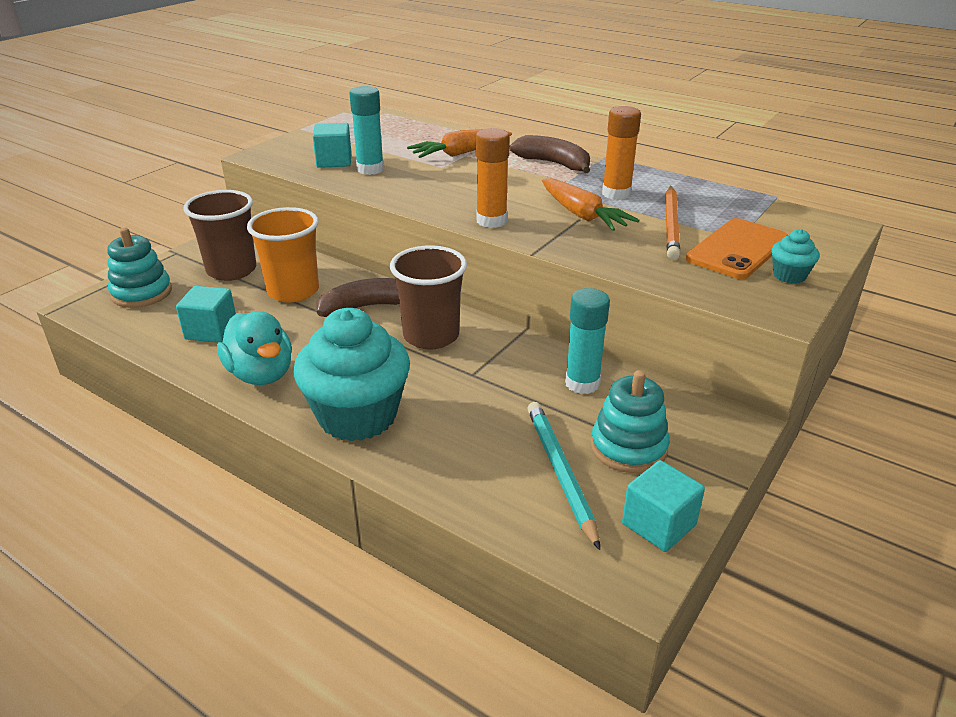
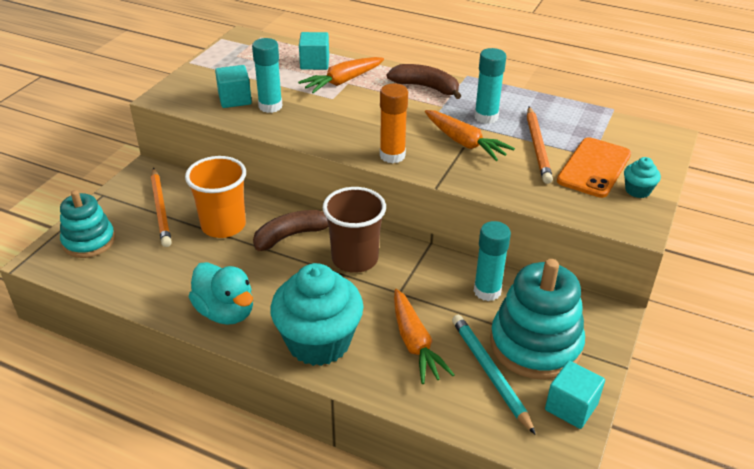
camera: 10 degrees left, 5 degrees up
(211, 331) = (166, 274): turquoise cube -> turquoise cube (314, 63)
(231, 270) = (161, 209): brown cup -> orange pencil
(475, 430) = (415, 344): none -> orange carrot
(616, 194) = (486, 117): orange glue stick -> turquoise glue stick
(628, 447) = (535, 345): turquoise stacking toy -> turquoise stacking toy, size x1.56

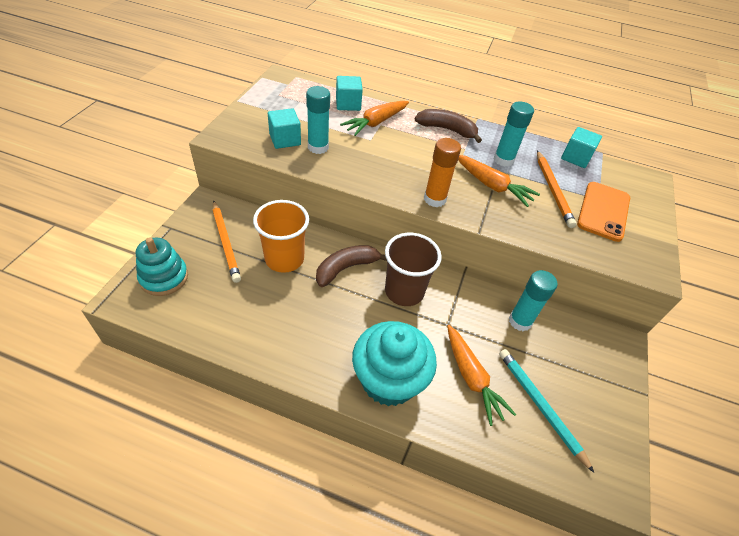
camera: 10 degrees left, 10 degrees up
(225, 312) = (301, 351): turquoise duck -> none
(535, 345) = (570, 375): turquoise stacking toy -> none
(571, 407) = (613, 439): turquoise cube -> turquoise cube (576, 158)
(637, 190) = (644, 234): turquoise cupcake -> none

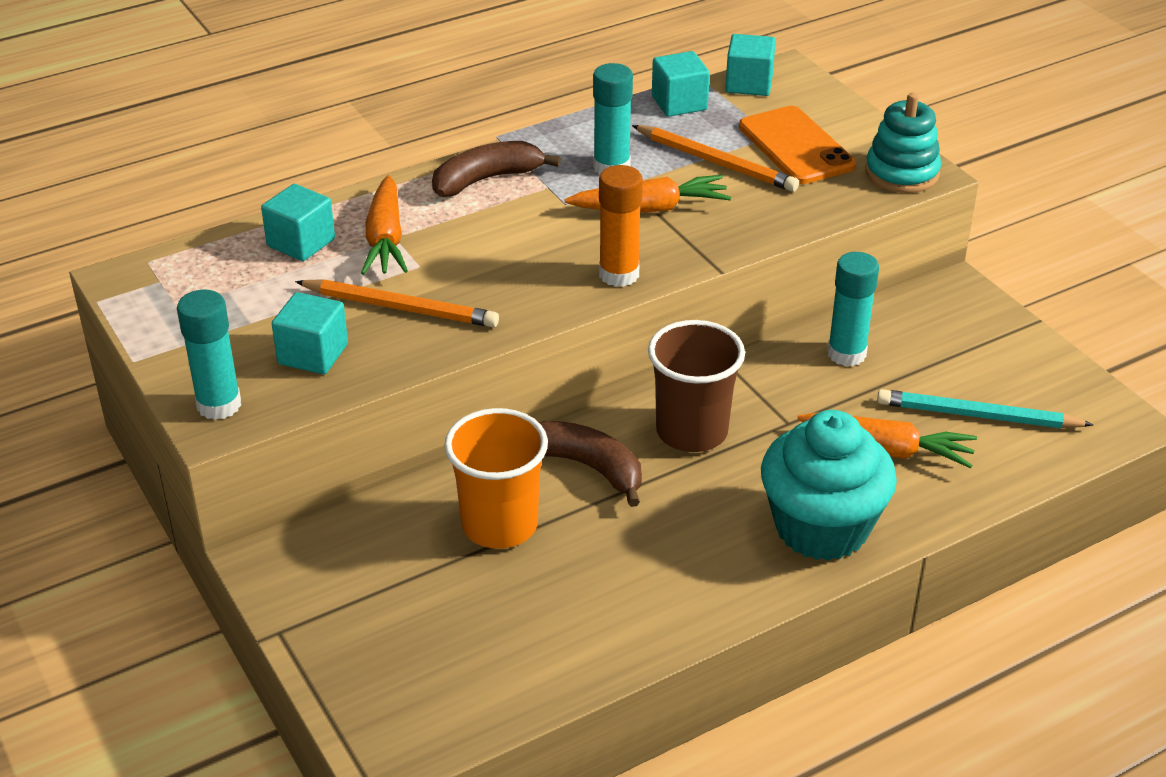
camera: 45 degrees left, 10 degrees down
(164, 277) = (393, 685): turquoise stacking toy -> turquoise stacking toy (901, 173)
(225, 242) = (390, 577): orange pencil -> orange pencil (400, 308)
(318, 147) = (375, 328): turquoise glue stick -> turquoise glue stick (219, 405)
(346, 268) = (589, 467): brown banana -> brown banana turned 120 degrees clockwise
(623, 172) = (749, 84): none -> turquoise cube

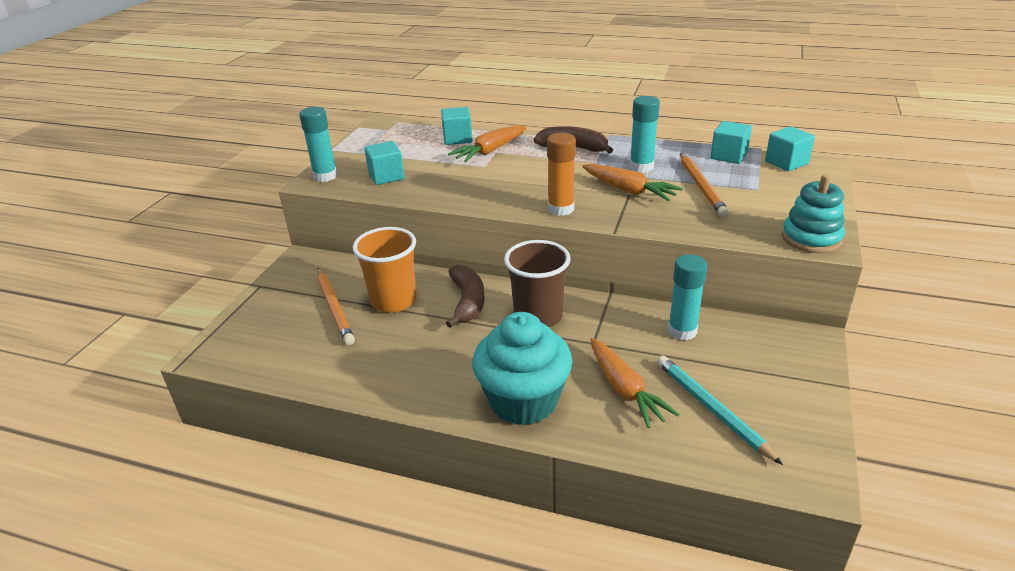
camera: 50 degrees right, 5 degrees down
(400, 308) = (447, 177): orange pencil -> orange pencil (334, 308)
(796, 146) = (763, 199): orange phone -> none

